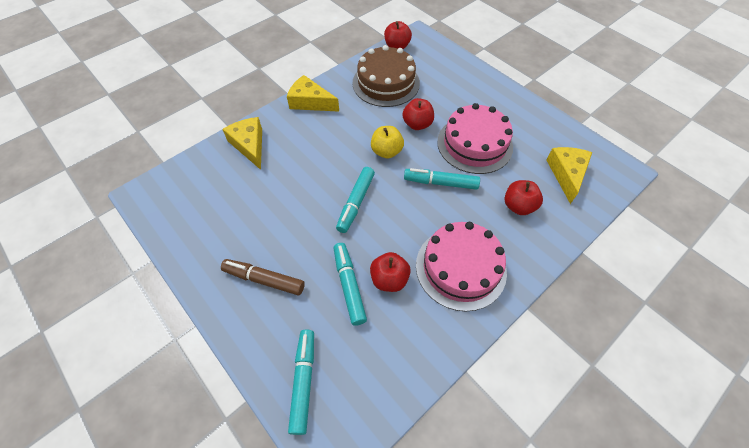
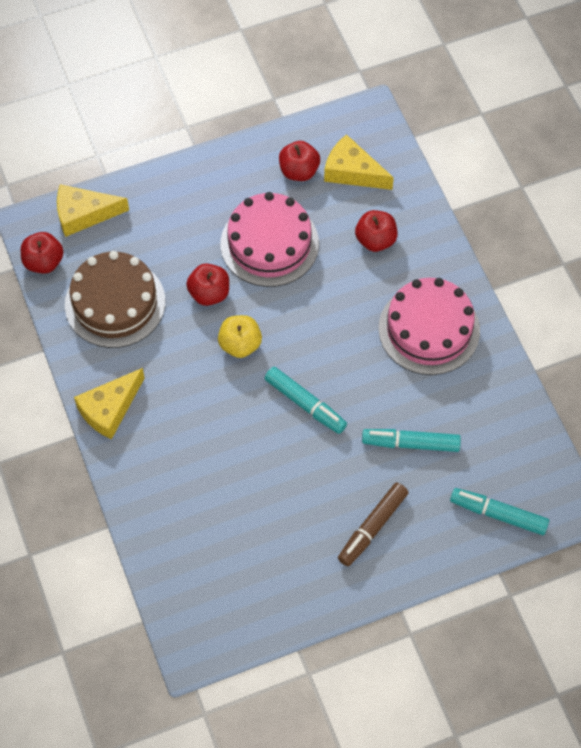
camera: 70 degrees left, 5 degrees up
(249, 145) = (160, 504): yellow cheese -> yellow cheese (84, 214)
(389, 279) = (417, 402): red apple -> red apple (299, 171)
(440, 183) = (312, 304): turquoise marker -> none

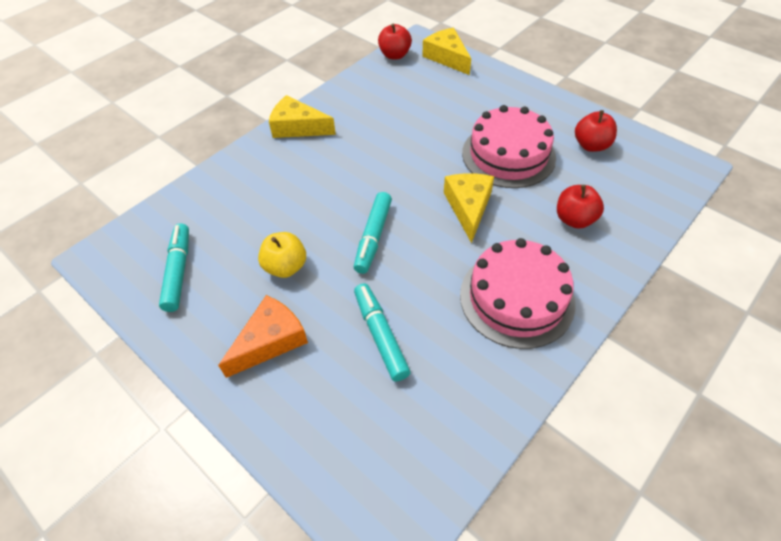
camera: 65 degrees right, 10 degrees down
(115, 303) = (388, 97): brown cake -> none
(209, 293) = (434, 139): red apple -> none
(240, 344) = (402, 174): yellow apple -> yellow apple (286, 267)
(352, 172) = (625, 177): yellow cheese -> yellow cheese (468, 207)
(372, 527) = (270, 341): brown marker -> orange cheese
(498, 514) = (340, 458): turquoise marker -> turquoise marker (178, 271)

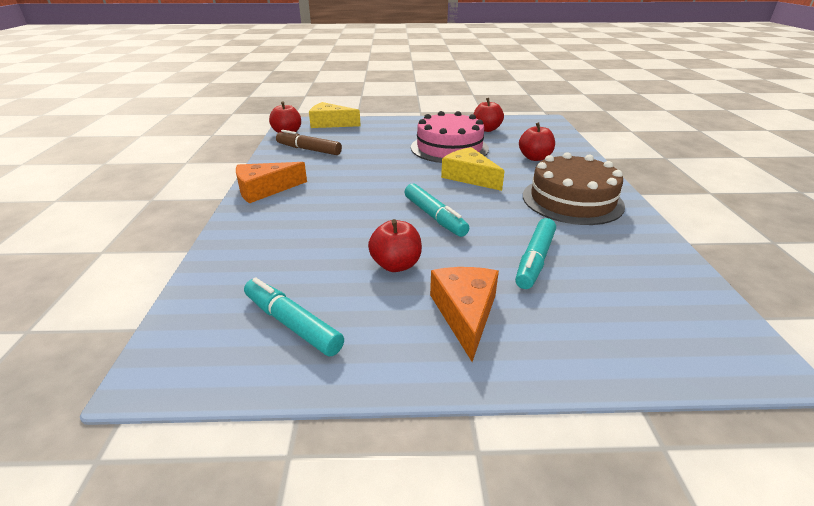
camera: 45 degrees left, 20 degrees down
(286, 267) = (396, 265): yellow apple -> red apple
(298, 127) = (264, 190): yellow cheese -> orange cheese
(380, 335) = (535, 260): turquoise marker -> turquoise marker turned 90 degrees counterclockwise
(384, 90) = (309, 150): none -> brown marker
(516, 298) = (572, 200): pink cake -> brown cake

